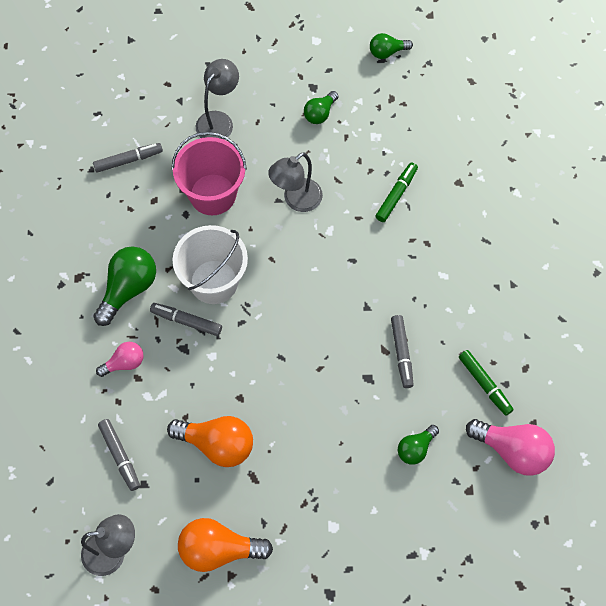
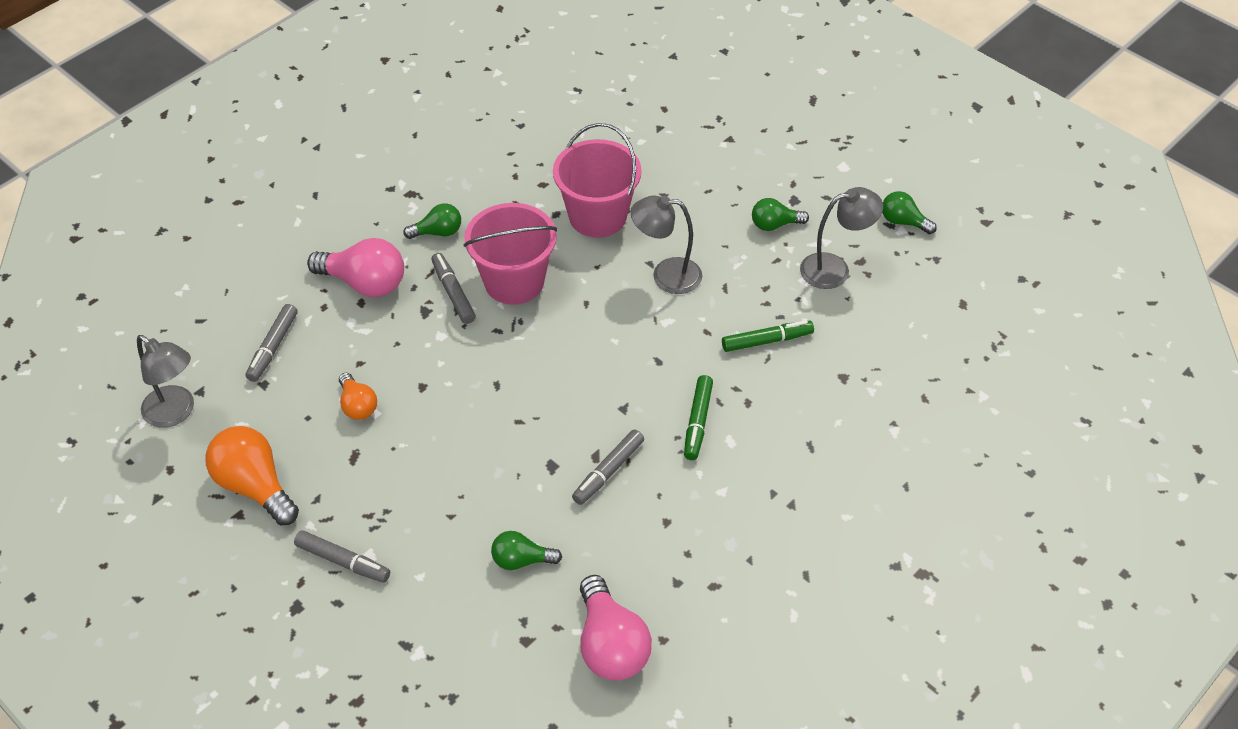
camera: 45 degrees right, 15 degrees down
(124, 363) = (365, 283): pink light bulb -> pink light bulb, size x1.72
(128, 160) = (559, 140): grey marker -> grey marker (343, 561)
(128, 289) = (438, 232): green light bulb -> green light bulb, size x0.58
(214, 282) = (514, 281): white bucket -> pink bucket
(217, 444) = (358, 405): orange light bulb -> orange light bulb, size x0.58
(219, 120) = (674, 166): grey lamp -> grey lamp (835, 269)
(485, 384) = (655, 565): green marker -> green marker (698, 422)

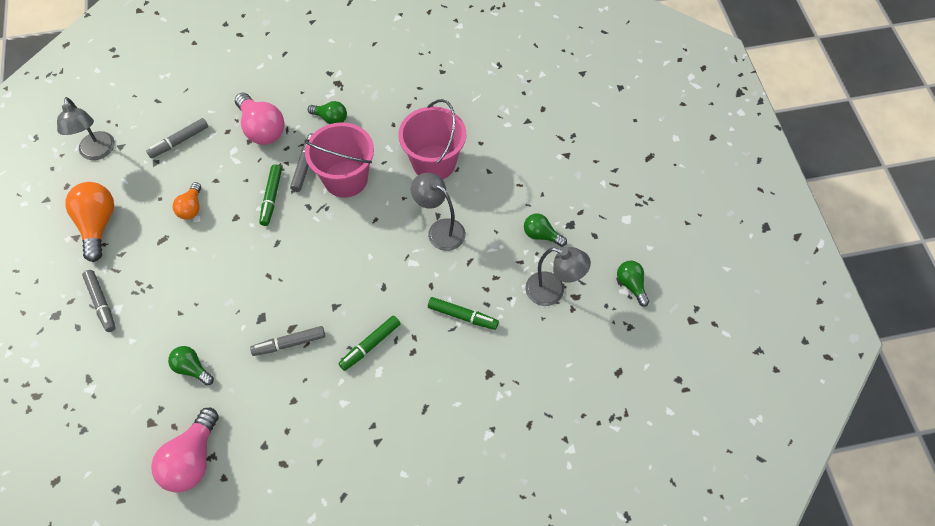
camera: 35 degrees right, 10 degrees up
(446, 344) = (271, 198): none -> green marker

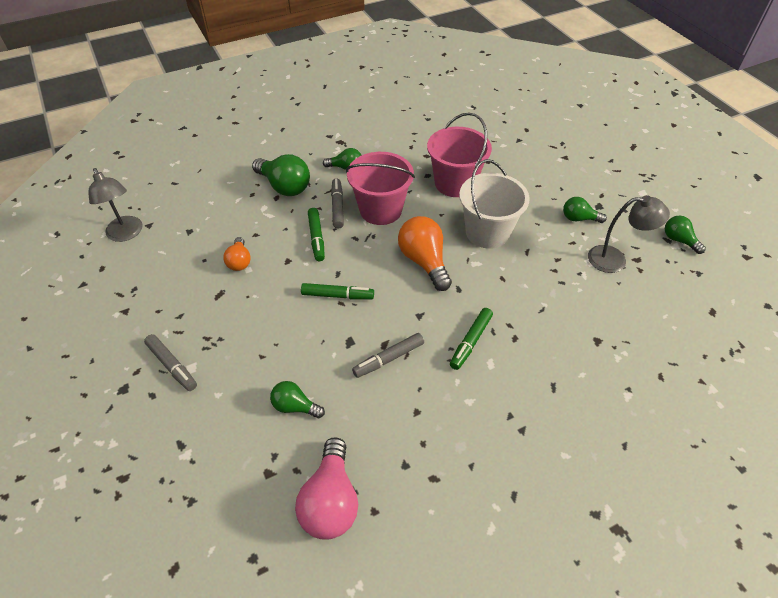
camera: 15 degrees left, 10 degrees down
(97, 225) = (146, 295): orange light bulb -> orange light bulb (424, 261)
(179, 141) = (207, 210): grey marker -> none
(262, 129) = (284, 186): pink light bulb -> green light bulb
(440, 230) = (487, 232): grey lamp -> white bucket
(463, 316) = (545, 297): green marker -> green marker (337, 295)

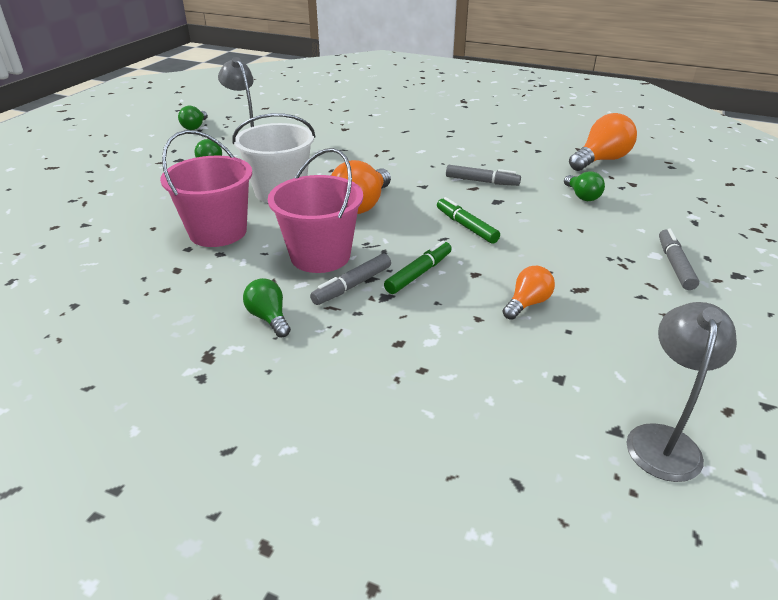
camera: 130 degrees left, 15 degrees down
(284, 186) = (369, 348): green light bulb -> none
(331, 501) = (600, 160): pink light bulb -> orange light bulb
(471, 342) = (414, 161): green marker -> none

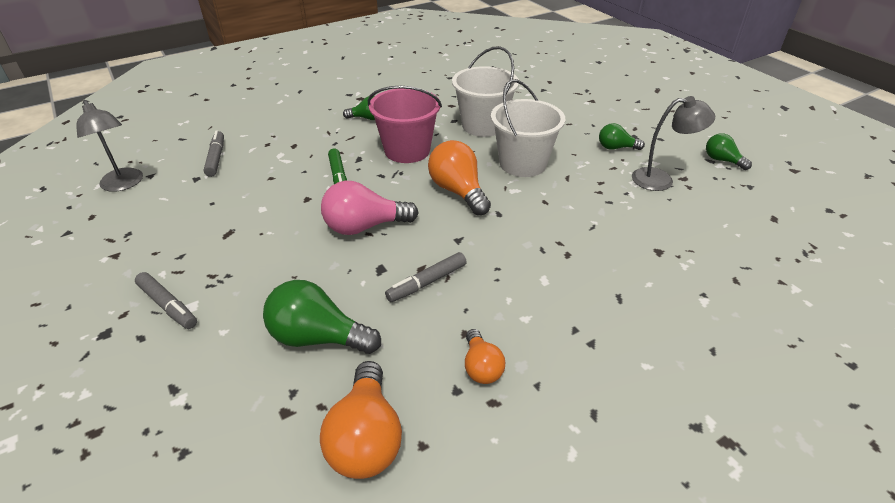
camera: 125 degrees right, 5 degrees up
(218, 232) = (483, 125): pink bucket -> white bucket
(352, 286) = (360, 150): grey marker -> grey marker (216, 158)
(466, 226) = (364, 227): green marker -> pink light bulb
(527, 303) = (252, 202): orange light bulb -> orange light bulb (481, 367)
(582, 196) = (318, 337): green light bulb -> green light bulb, size x1.72

